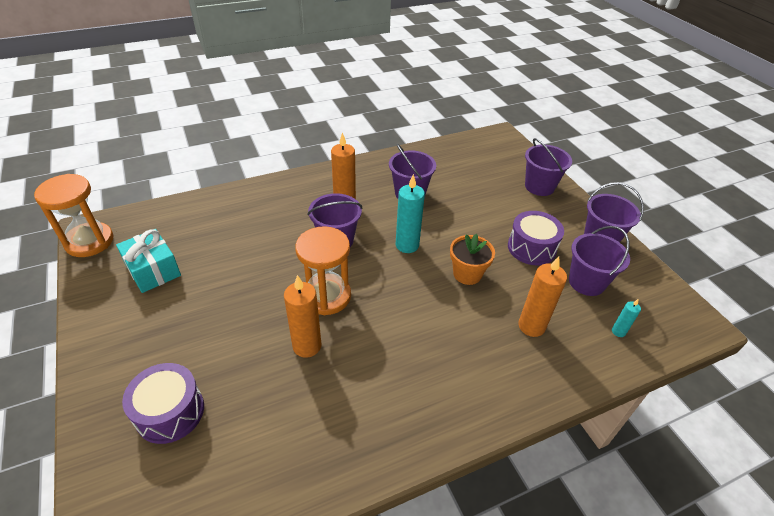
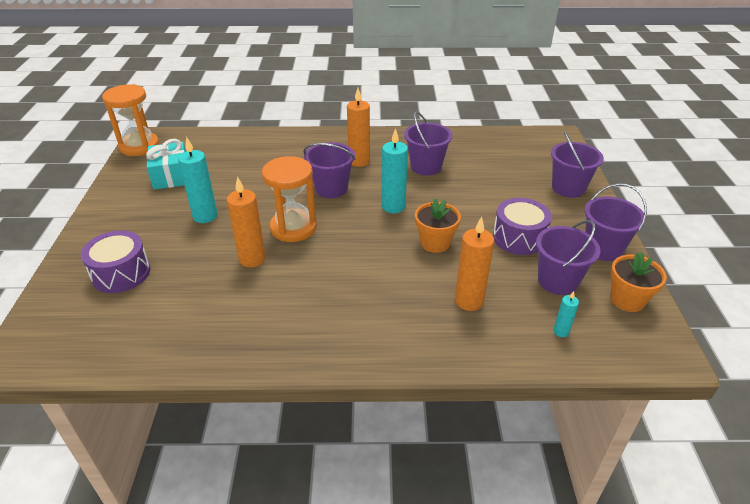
camera: 25 degrees right, 5 degrees down
(224, 309) = (205, 216): none -> turquoise candle
(646, 284) = (627, 300): none -> orange flower pot

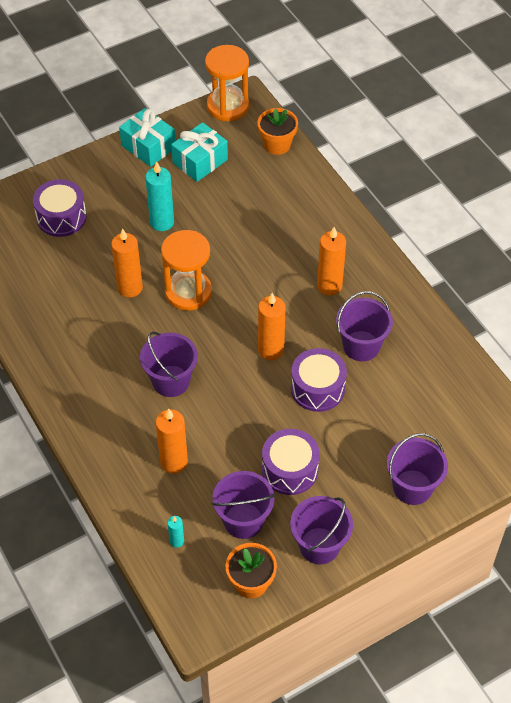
camera: 60 degrees right, 15 degrees up
(119, 195) = (148, 147): none -> turquoise gift
(331, 188) = (266, 288): purple bucket -> purple bucket (171, 381)
(393, 207) = (271, 350): turquoise candle -> orange candle
(435, 243) = (237, 406): orange flower pot -> orange flower pot (277, 145)
(449, 198) = (317, 388): none -> purple drum

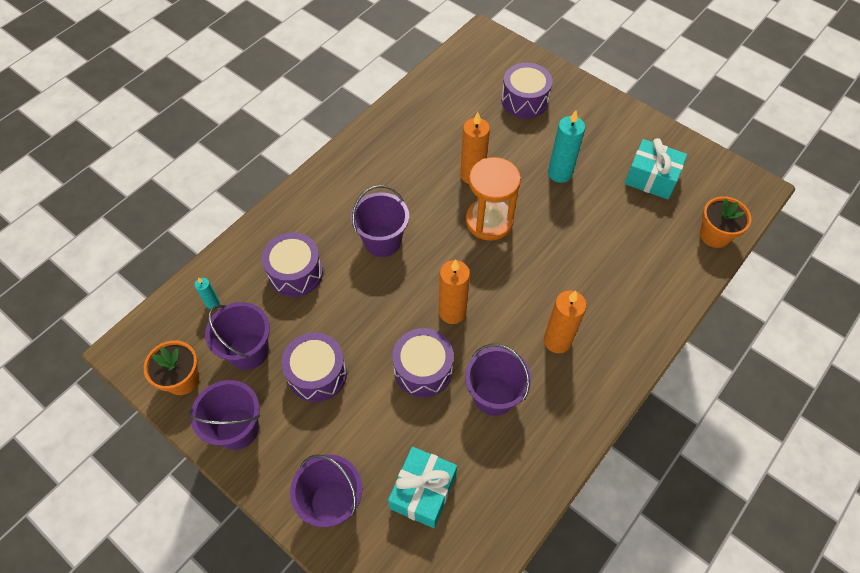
camera: 70 degrees right, 5 degrees up
(148, 147) = (643, 133): turquoise gift -> turquoise gift (423, 491)
(174, 462) = (295, 273): orange candle -> purple drum
(228, 106) = (736, 177): orange hourglass -> none

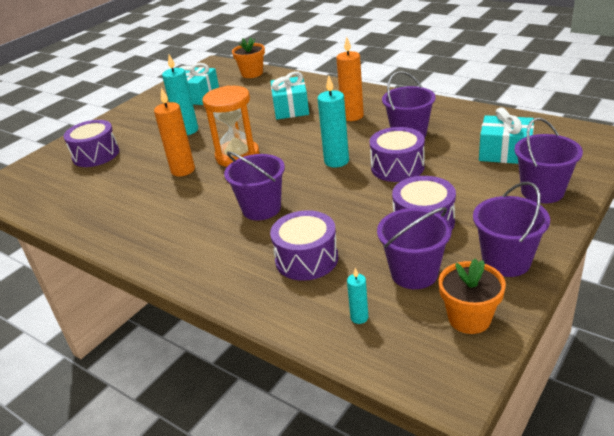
camera: 90 degrees left, 25 degrees down
(452, 312) = (336, 161): orange candle -> turquoise candle
(594, 276) = (291, 108): none -> turquoise gift

